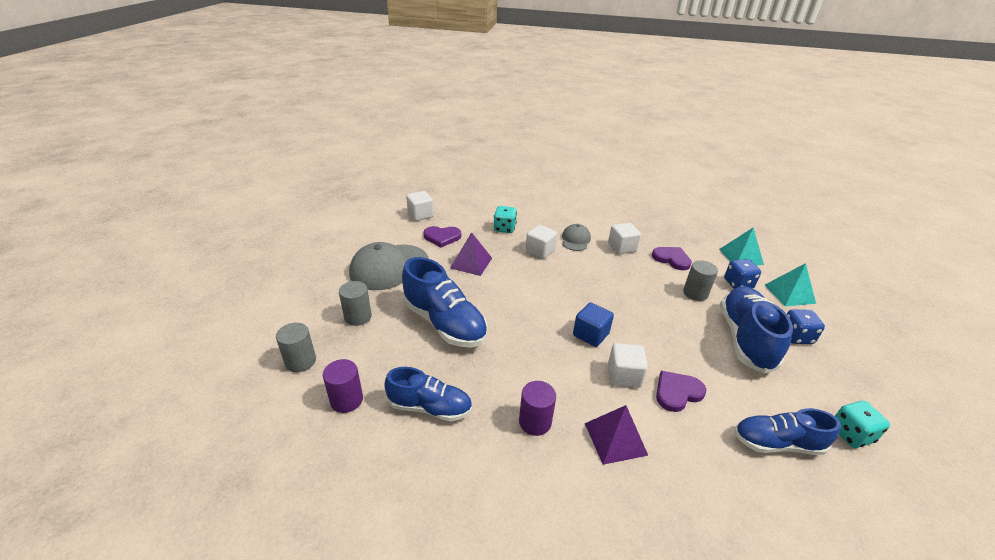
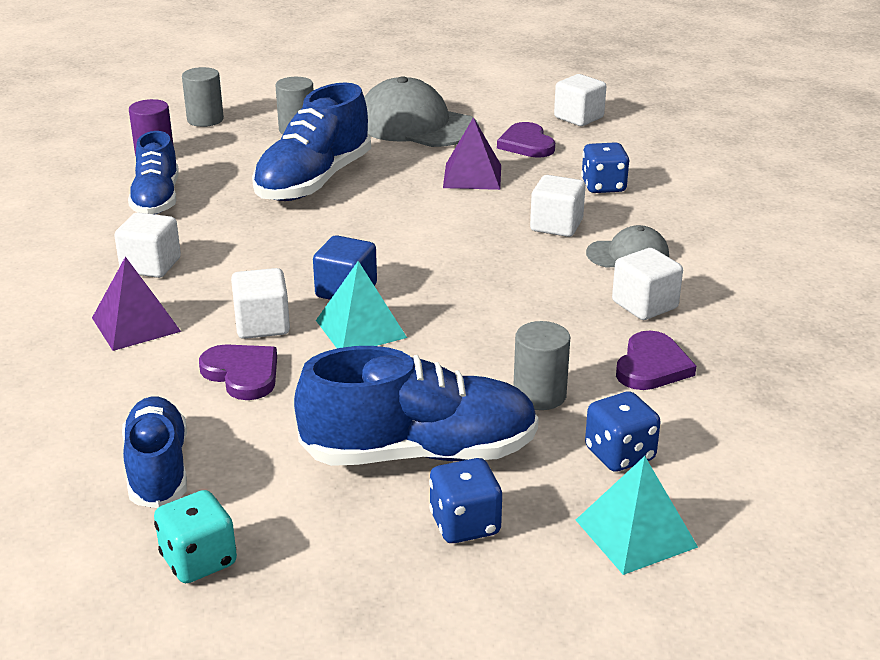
camera: 75 degrees right, 5 degrees down
(504, 228) = (603, 186): turquoise dice -> blue dice
(535, 422) = (151, 265): purple cylinder -> white cube
(741, 256) = (752, 466): turquoise pyramid -> turquoise pyramid (361, 329)

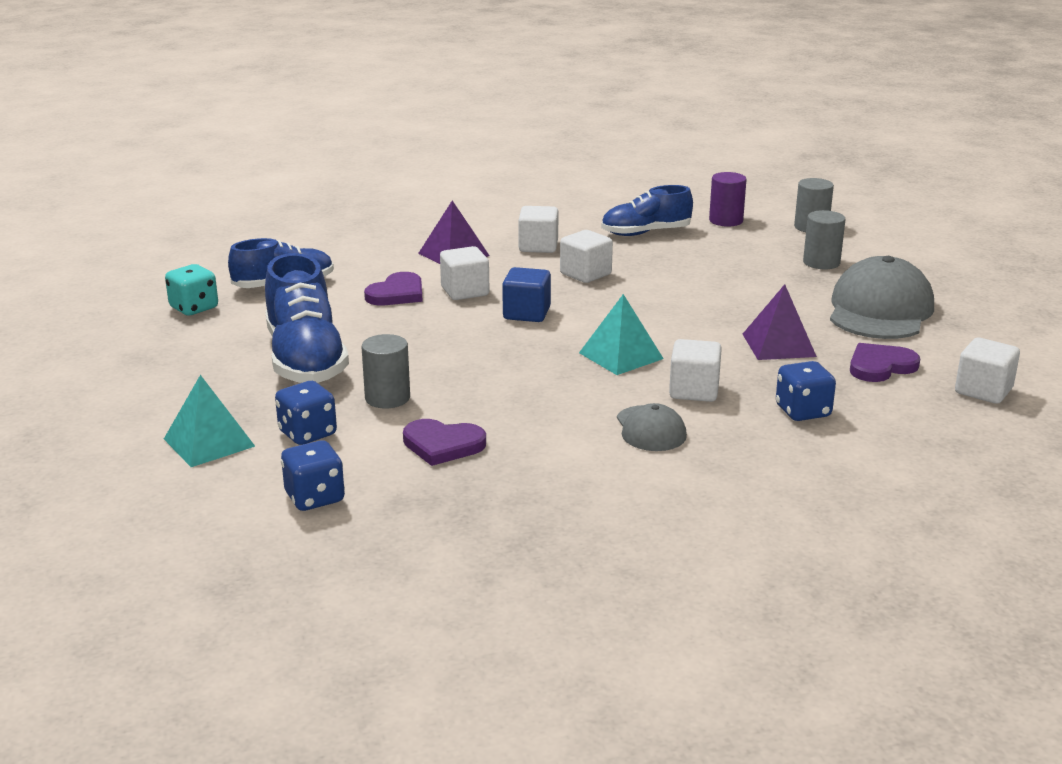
camera: 80 degrees right, 5 degrees down
(313, 181) = (717, 281): blue shoe -> none
(361, 329) = (470, 324): turquoise pyramid -> turquoise pyramid (621, 356)
(465, 524) = (223, 381): blue dice -> blue dice (315, 498)
(644, 305) = (551, 439): white cube -> white cube (585, 274)

